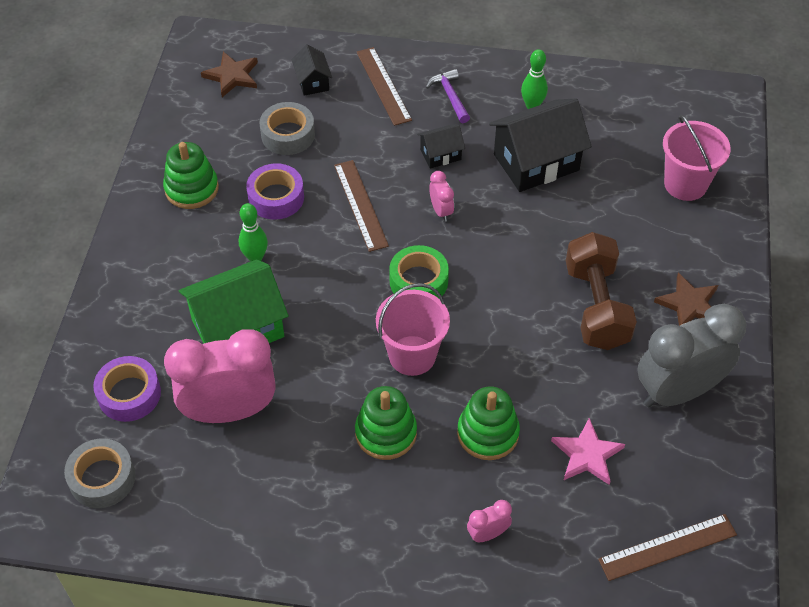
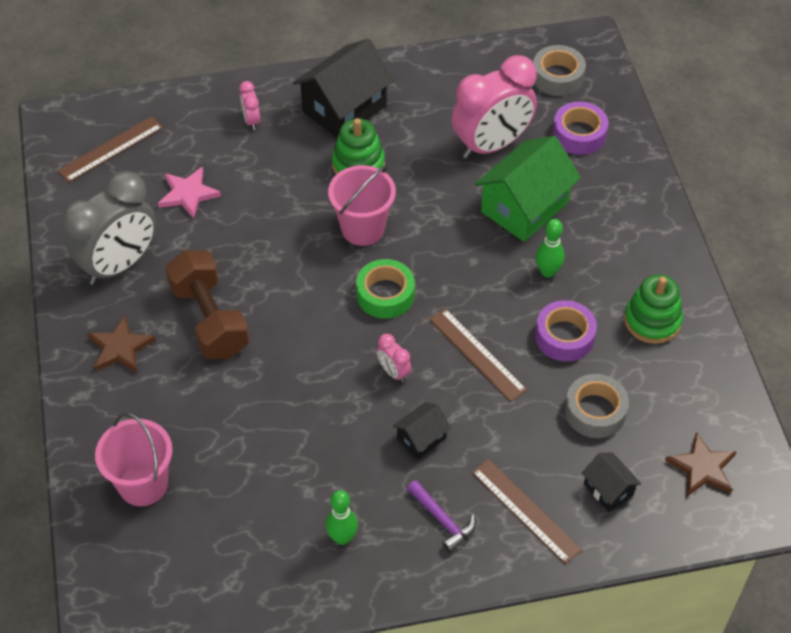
camera: 160 degrees right, 0 degrees up
(487, 534) = (251, 121): pink clock -> pink clock turned 120 degrees clockwise
(488, 433) = (275, 187): green stacking toy -> none
(536, 162) = (314, 461): black house -> black house (344, 108)

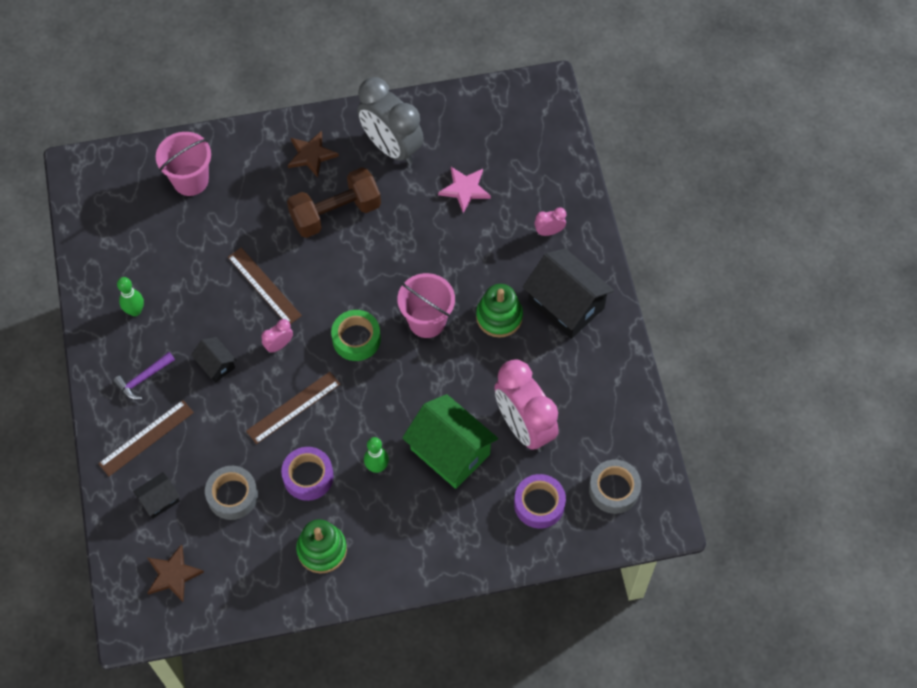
camera: 90 degrees right, 10 degrees up
(111, 149) = (514, 130): brown ruler -> brown ruler (264, 286)

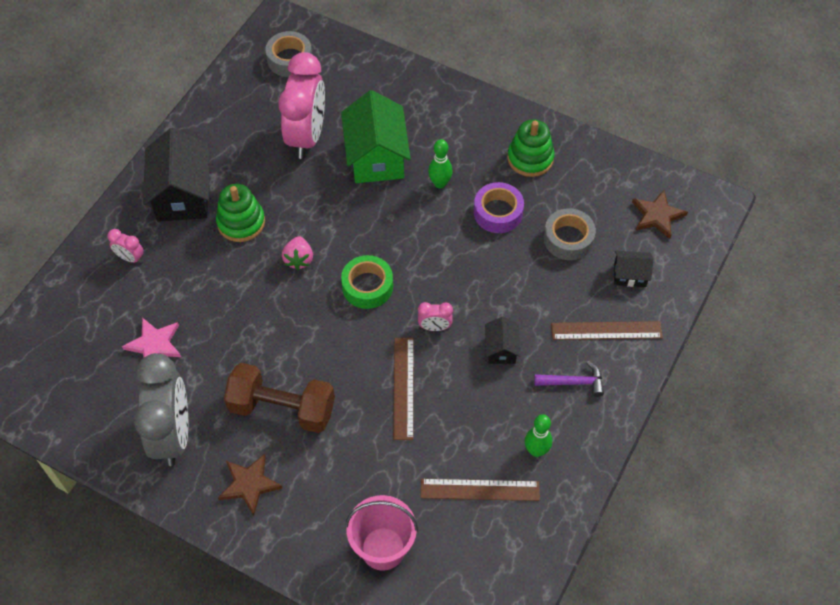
camera: 140 degrees left, 5 degrees down
(293, 407) = (466, 269): brown ruler -> brown ruler (480, 489)
(427, 321) = (299, 259): pink bucket -> pink strawberry
(539, 504) = (349, 84): purple tape -> none

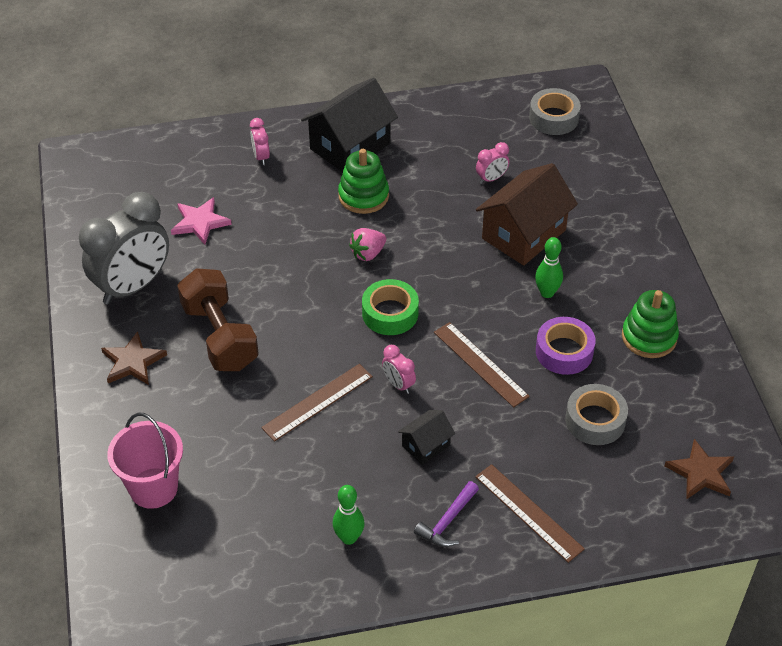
camera: 50 degrees right, 10 degrees down
(307, 136) = (491, 179): pink clock -> pink clock, size x0.42
(376, 157) = (524, 234): green house -> brown house
(480, 489) = (271, 520): brown ruler -> brown ruler (480, 364)
(573, 382) = (447, 522): purple hammer -> purple hammer turned 75 degrees clockwise
(630, 275) = (609, 492): black house -> none

